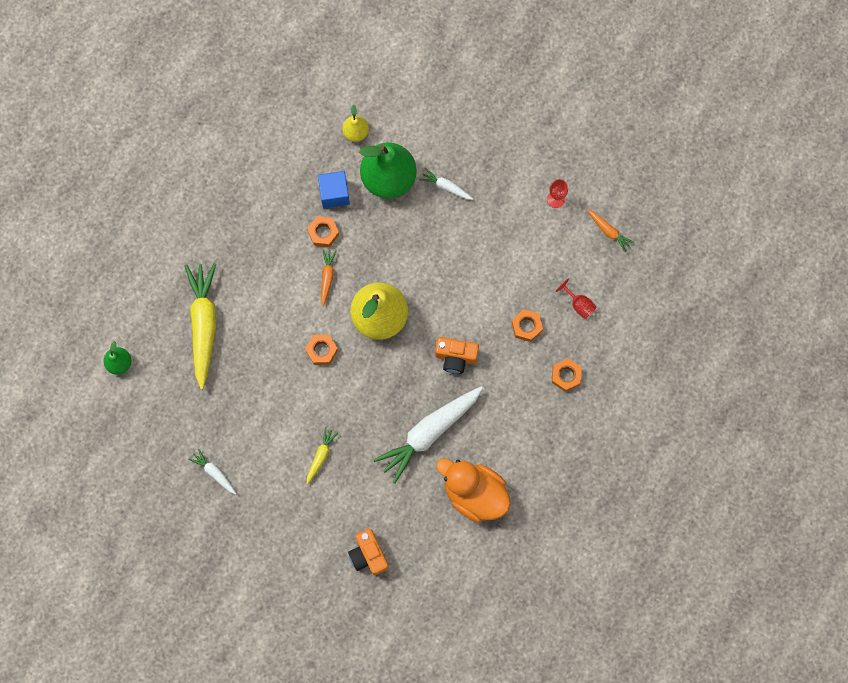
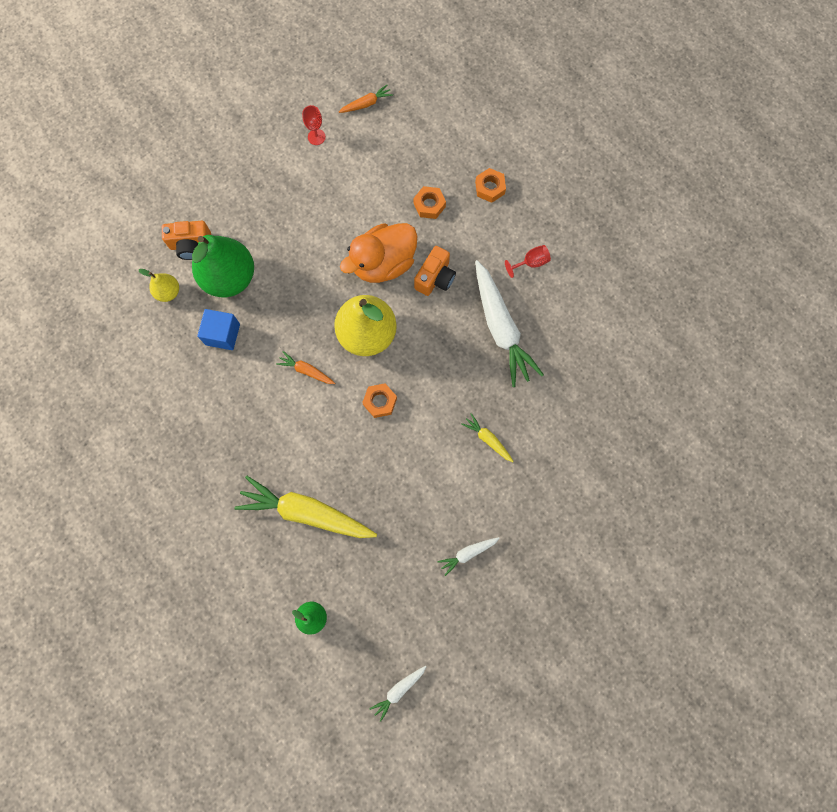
camera: 70 degrees left, 0 degrees up
(323, 233) = (259, 359): orange nut -> none
(368, 555) = (602, 427): orange camera -> orange camera (191, 245)
(446, 187) = (262, 228): white carrot -> white carrot (398, 690)
(474, 493) = (574, 307): orange duck -> orange duck (383, 263)
(579, 304) = (426, 153): red goblet -> red goblet (530, 263)

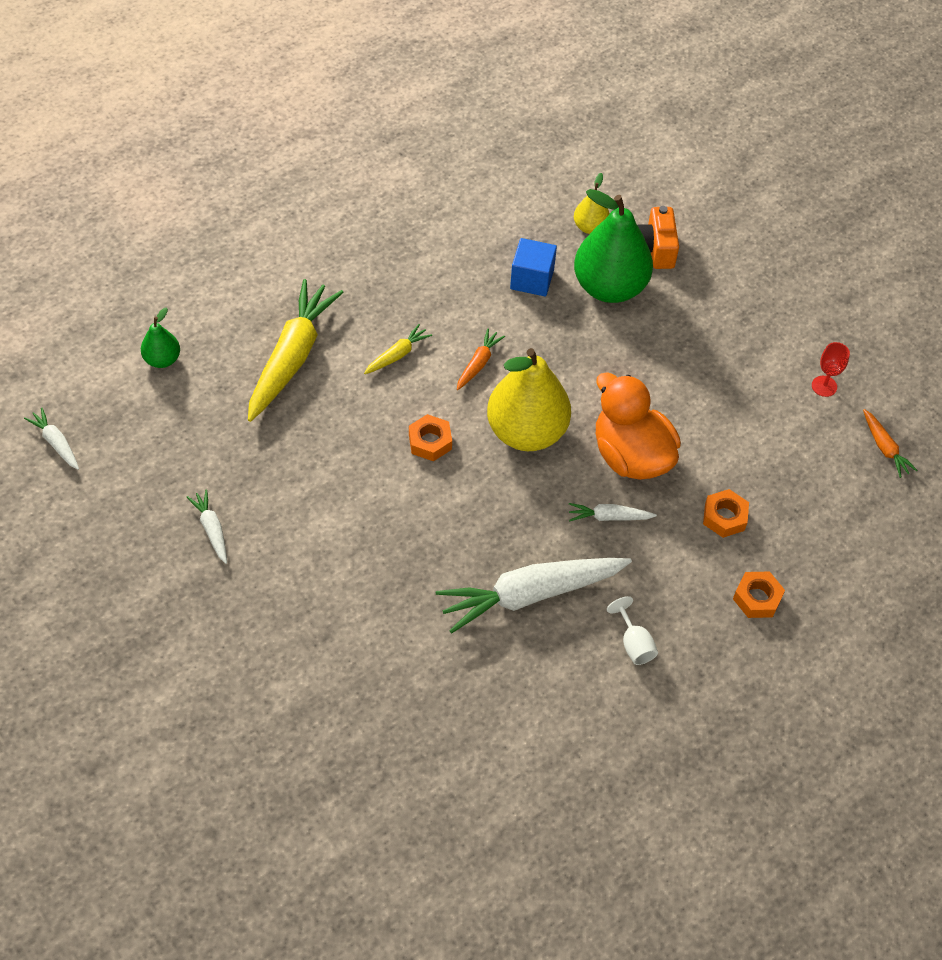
camera: 90 degrees right, 20 degrees down
(435, 278) = (609, 517): orange camera -> white carrot
(487, 439) = (366, 565): yellow carrot -> yellow carrot (397, 355)
(530, 263) = (634, 644): red goblet -> white goblet

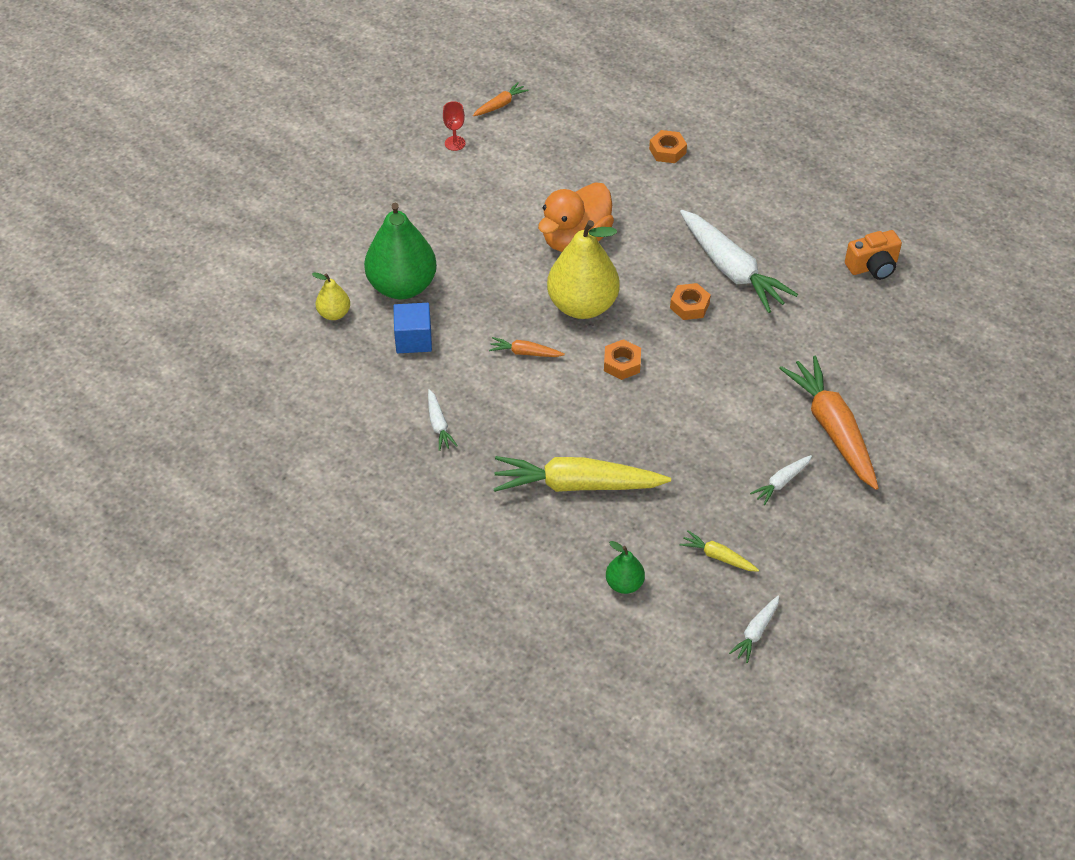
camera: 105 degrees left, 5 degrees down
(257, 605) = (832, 429): none -> orange carrot
(397, 355) = (540, 410): yellow carrot -> yellow carrot (718, 556)
(609, 517) = (639, 240): white carrot -> white carrot (438, 425)
(634, 644) = (740, 206): white goblet -> none
(655, 249) = (345, 266): orange camera -> orange camera (872, 267)
(724, 517) = (606, 178): orange nut -> orange nut (689, 306)

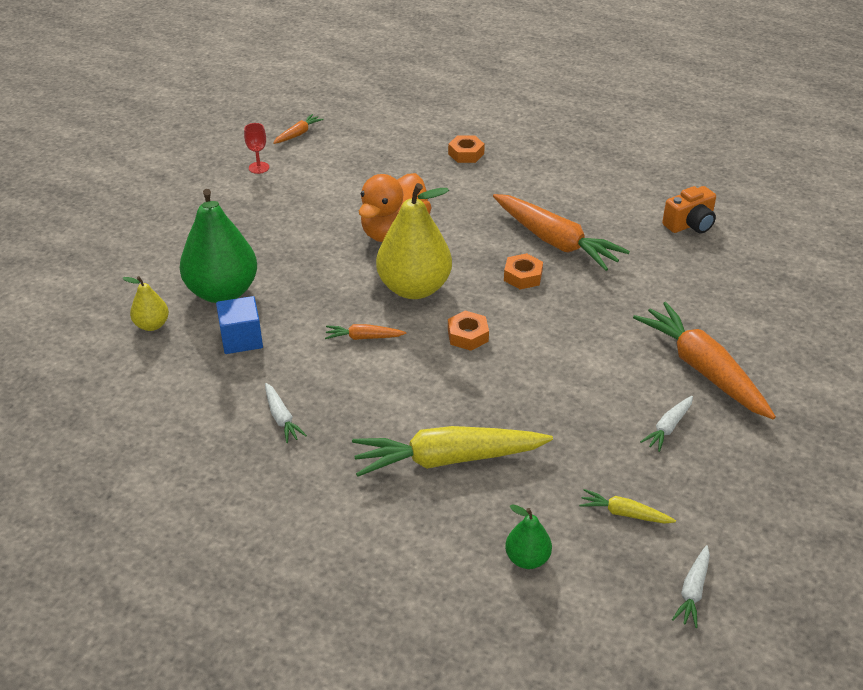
camera: 10 degrees left, 10 degrees down
(731, 269) = (555, 241): white carrot -> orange carrot

